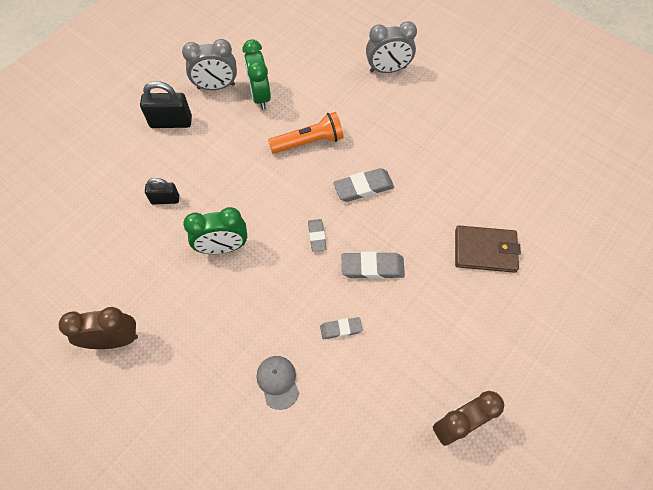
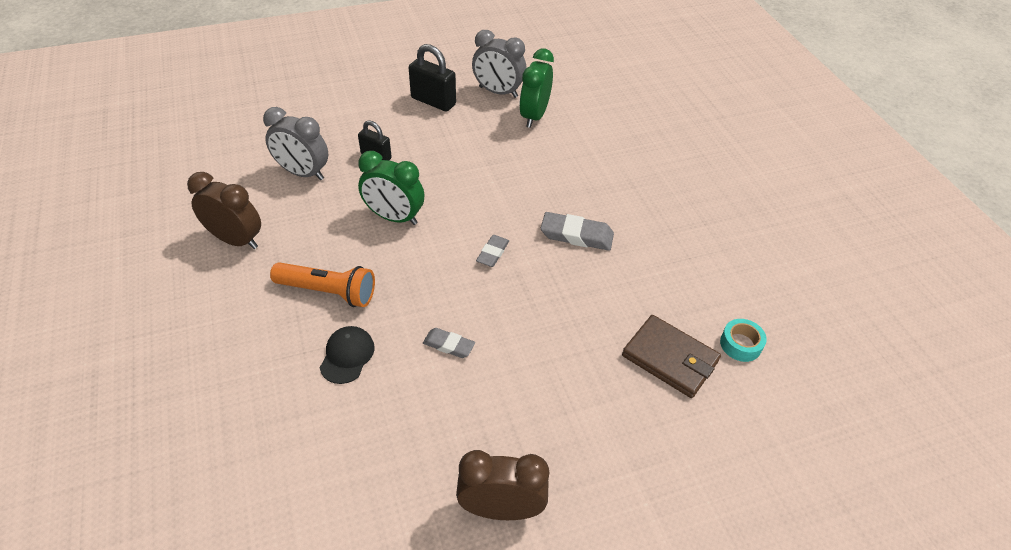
camera: 30 degrees right, 15 degrees down
(278, 382) = (347, 355): grey cap -> black cap
(309, 142) = (551, 172): orange flashlight -> orange flashlight (328, 292)
(372, 267) = (528, 308): grey eraser -> none
(388, 69) = (686, 149): grey clock -> grey clock (303, 173)
(519, 213) = (740, 344): none -> turquoise tape

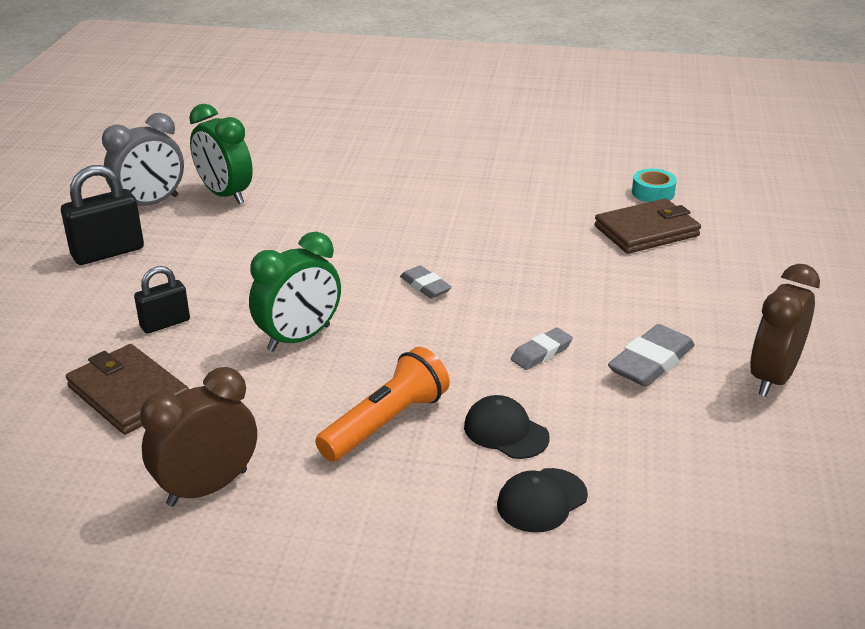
camera: 60 degrees left, 15 degrees down
(283, 399) = (541, 500): none -> black cap
(303, 173) = (128, 394): grey clock -> brown wallet
(576, 235) = (445, 228): grey eraser -> grey eraser (651, 362)

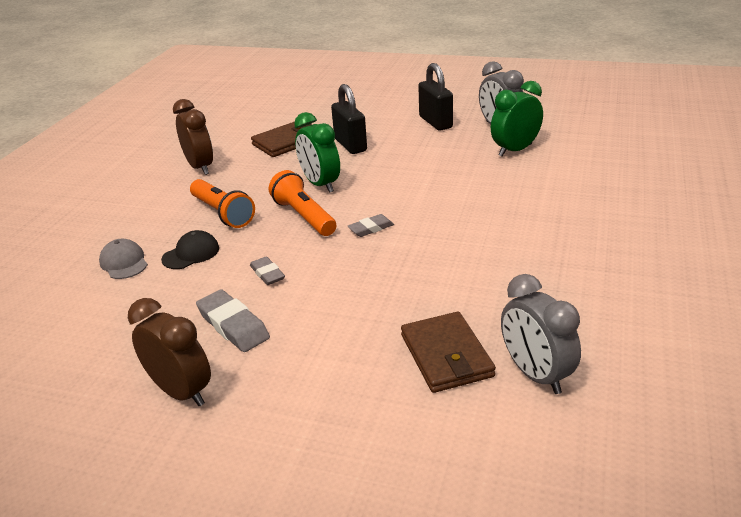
camera: 100 degrees right, 0 degrees up
(165, 323) = (350, 145): black padlock -> black padlock, size x1.59
(395, 342) = (304, 216): none -> orange flashlight
(541, 500) = (124, 262): black cap -> grey cap
(653, 193) = (535, 374): turquoise tape -> grey clock

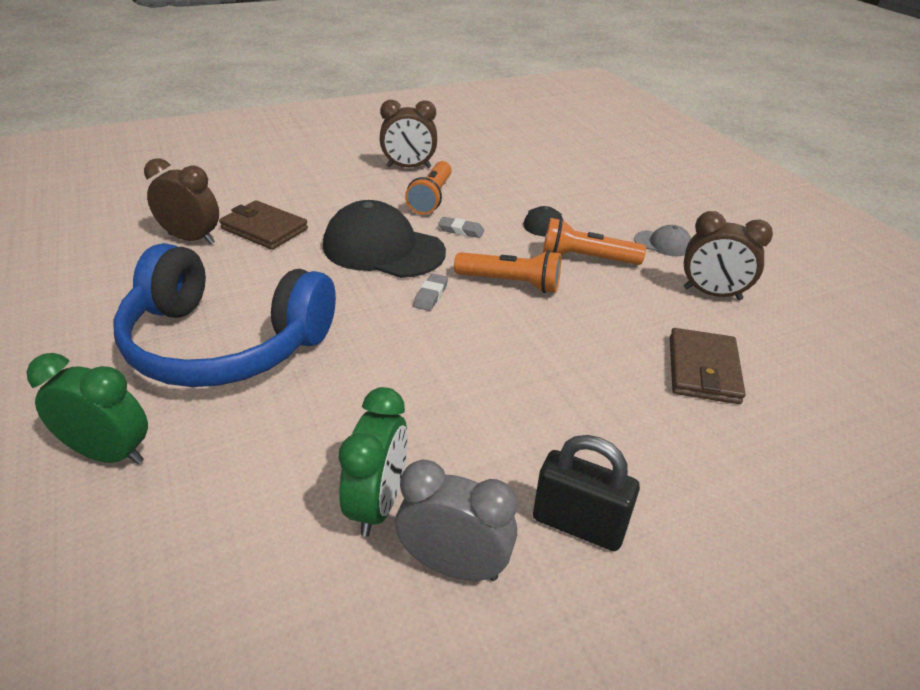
camera: 135 degrees right, 5 degrees up
(124, 262) = (577, 202): grey cap -> grey cap (663, 243)
(233, 325) = (431, 198): grey eraser -> orange flashlight
(320, 184) = (555, 324): green clock -> green clock (109, 454)
(350, 145) = (621, 401): black padlock -> none
(357, 282) = (383, 249): none -> black cap
(535, 374) = (191, 239): grey clock -> brown clock
(553, 247) = (225, 343): none -> blue headphones

